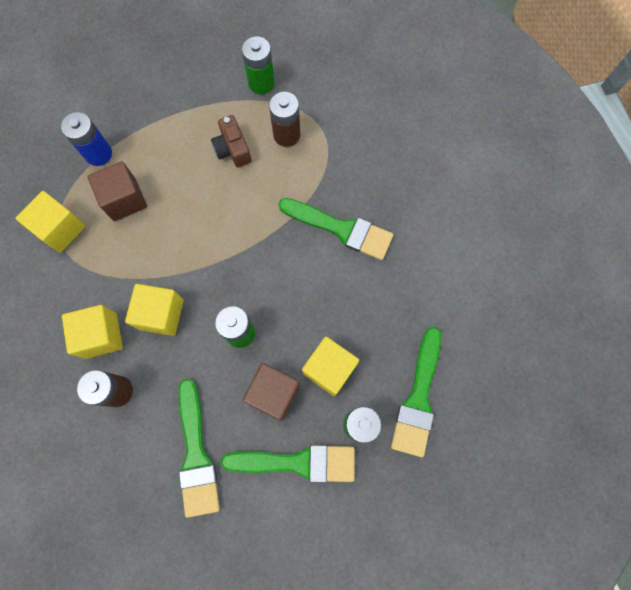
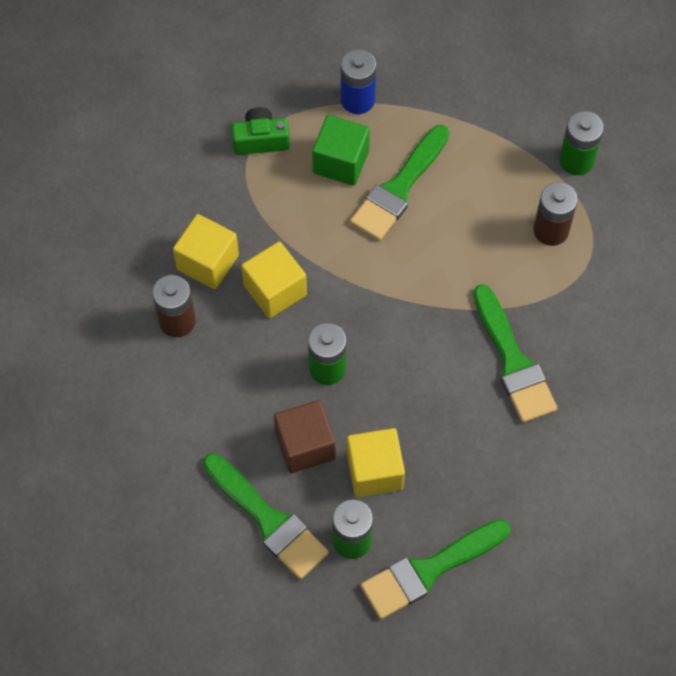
camera: 45 degrees right, 10 degrees down
(60, 229) = (260, 140): yellow cube -> green camera
(124, 200) = (341, 162): brown cube -> green cube
(196, 454) = (191, 432): green brush -> green brush (399, 188)
(233, 149) = (485, 200): brown camera -> none

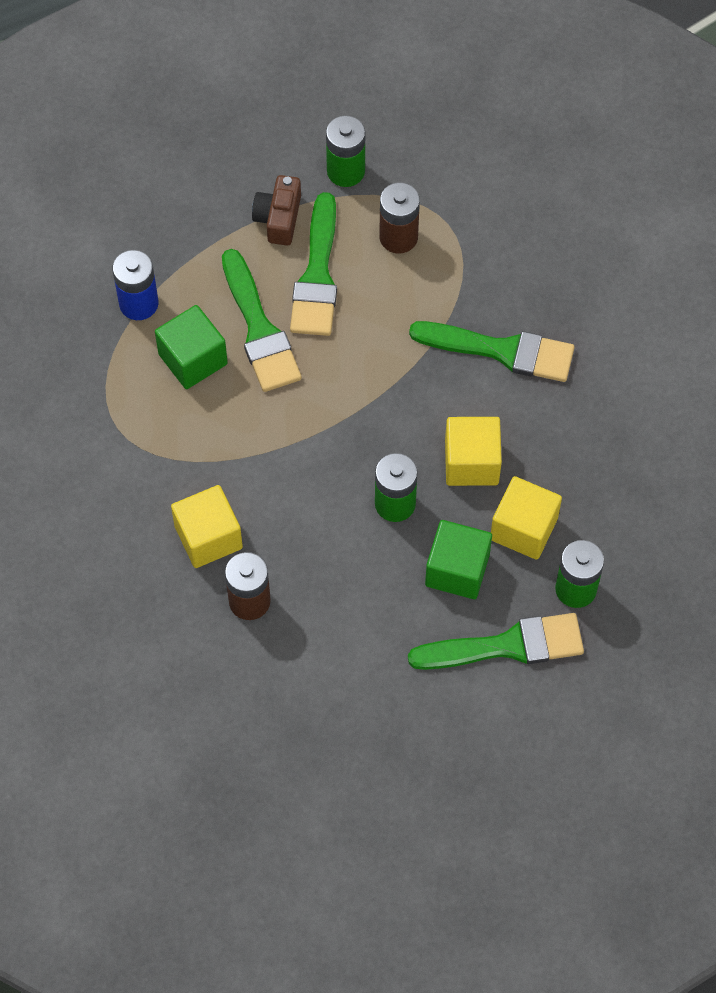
camera: 55 degrees left, 0 degrees up
(260, 140) = (114, 411): green camera -> none
(275, 290) = (282, 498): yellow cube -> yellow cube (471, 462)
(305, 445) = (457, 570): brown cube -> green cube
(429, 570) = (647, 544): green brush -> green brush (317, 275)
(500, 142) = (278, 218): none -> brown camera

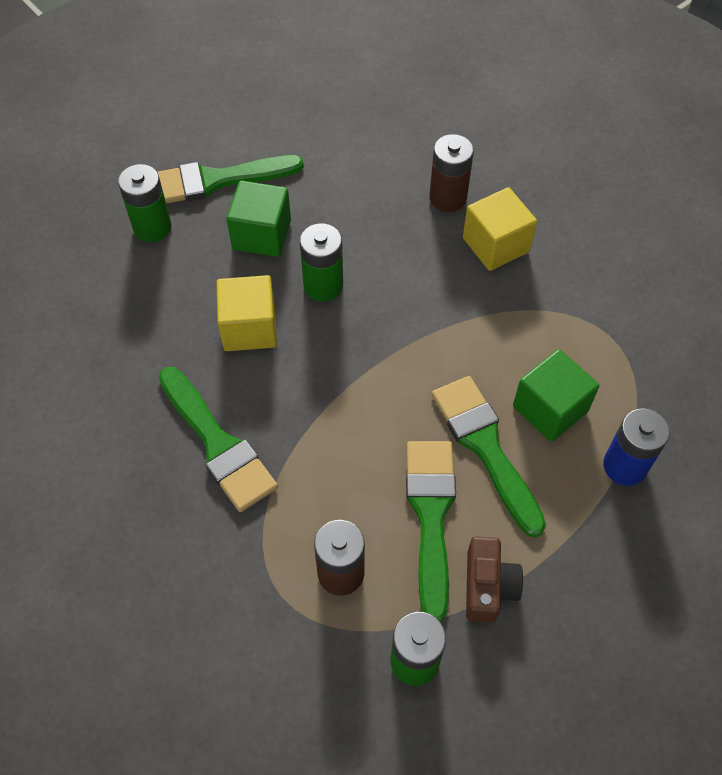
camera: 175 degrees right, 5 degrees down
(501, 351) = (218, 444): green brush -> green brush turned 135 degrees counterclockwise
(523, 528) = (199, 273): yellow cube -> none

